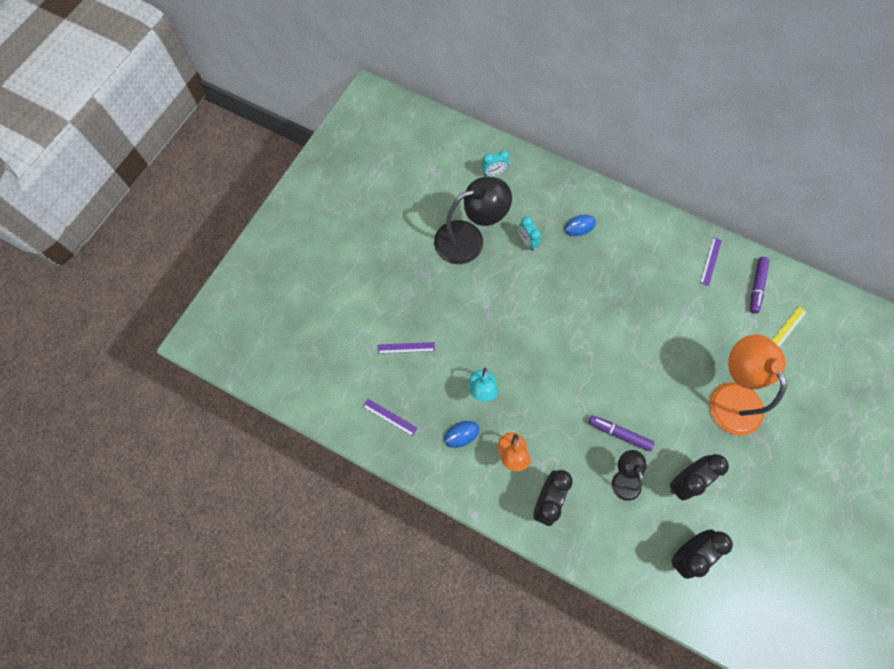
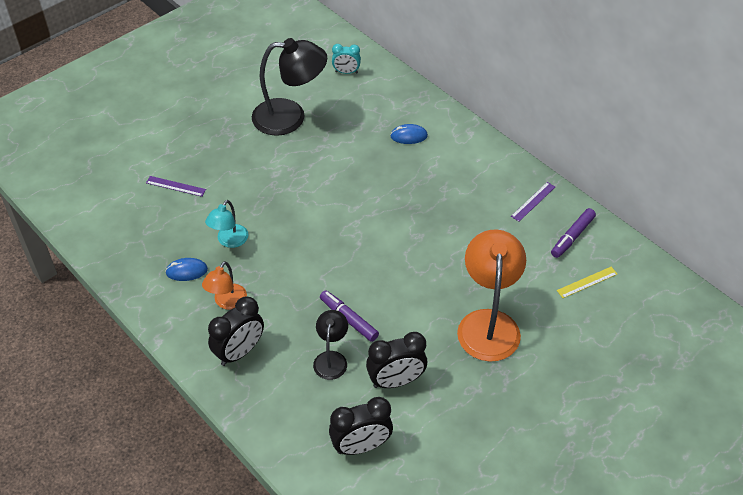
camera: 20 degrees right, 20 degrees down
(389, 417) = (125, 236): purple ruler -> none
(527, 242) = (347, 135): turquoise clock -> none

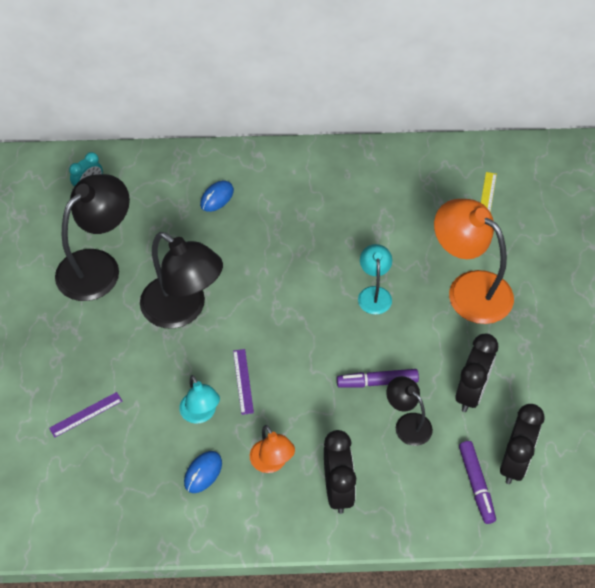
camera: 50 degrees left, 5 degrees up
(300, 179) = (183, 310): none -> black lamp
(422, 270) = (374, 294): none -> turquoise lamp
(533, 201) = (375, 170): purple ruler -> purple ruler (243, 381)
(572, 237) = (434, 173): purple marker -> purple marker (476, 485)

